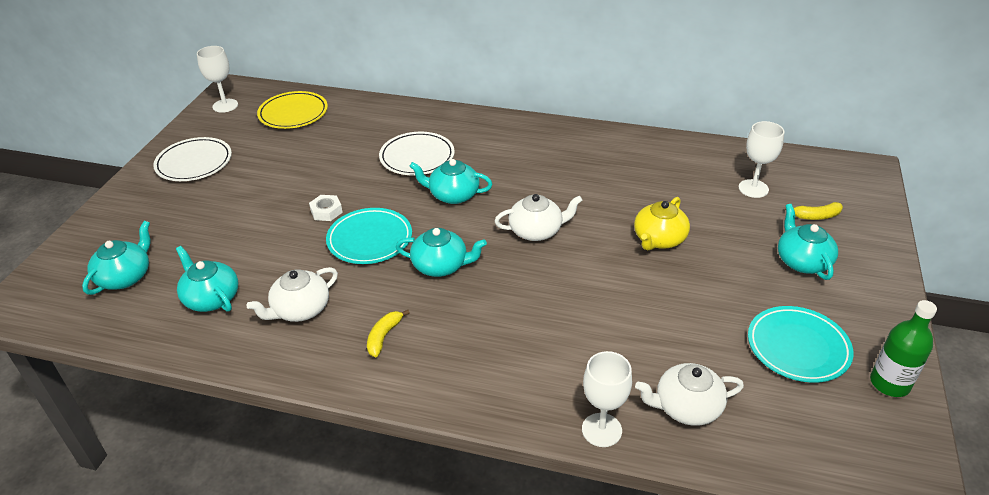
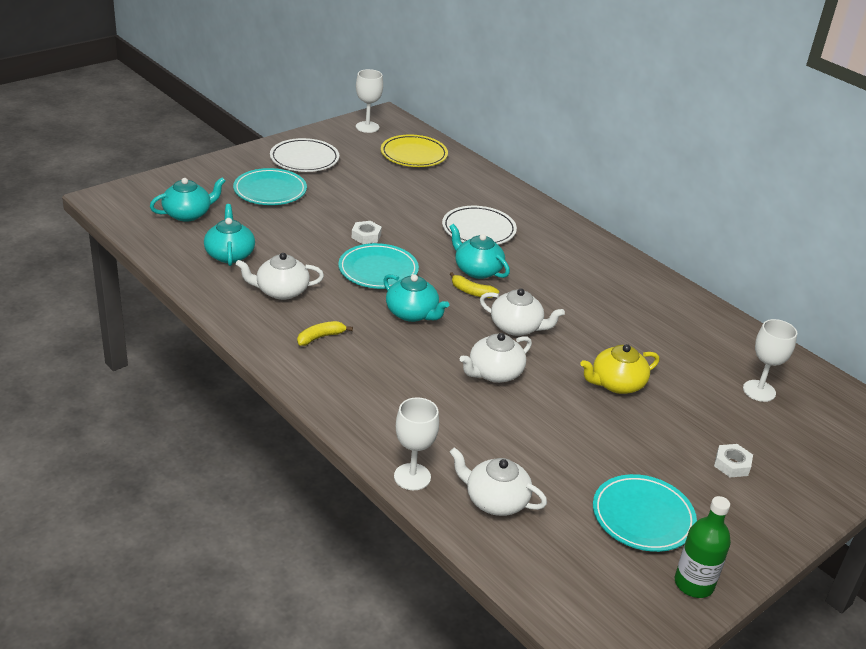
camera: 30 degrees right, 5 degrees down
(190, 211) = (270, 191): none -> turquoise plate
(563, 284) = (494, 373): none -> white teapot
(802, 261) = (732, 464): turquoise teapot -> white nut
(816, 216) = (794, 440): yellow banana -> yellow banana (472, 292)

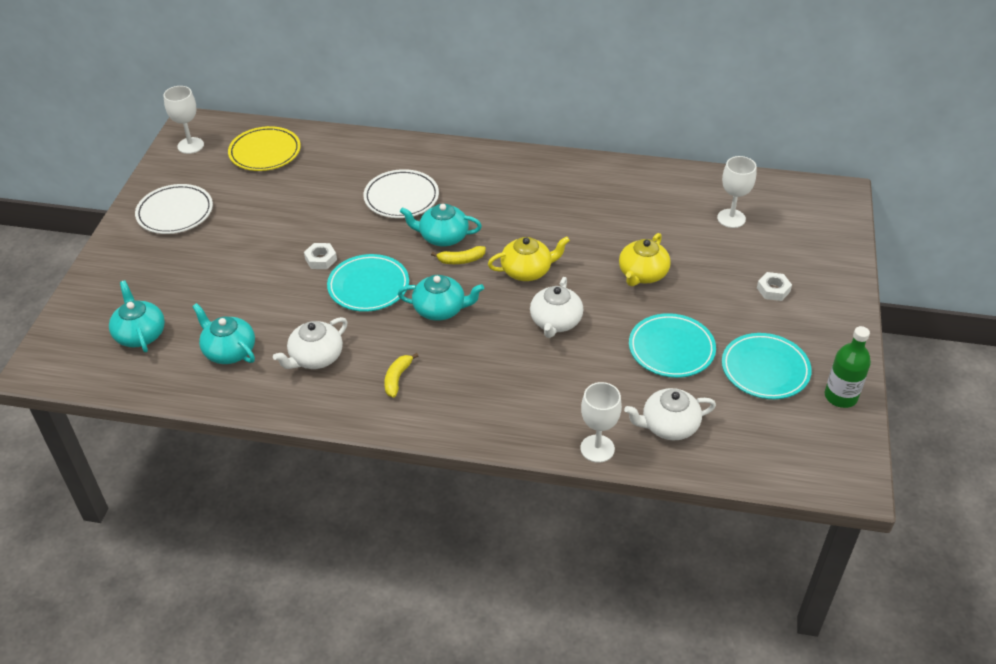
camera: 35 degrees left, 10 degrees up
(188, 214) = (140, 334): turquoise teapot -> turquoise teapot turned 45 degrees counterclockwise
(270, 191) = (185, 264): turquoise plate -> turquoise plate (671, 349)
(517, 327) = (527, 271): white teapot -> yellow teapot

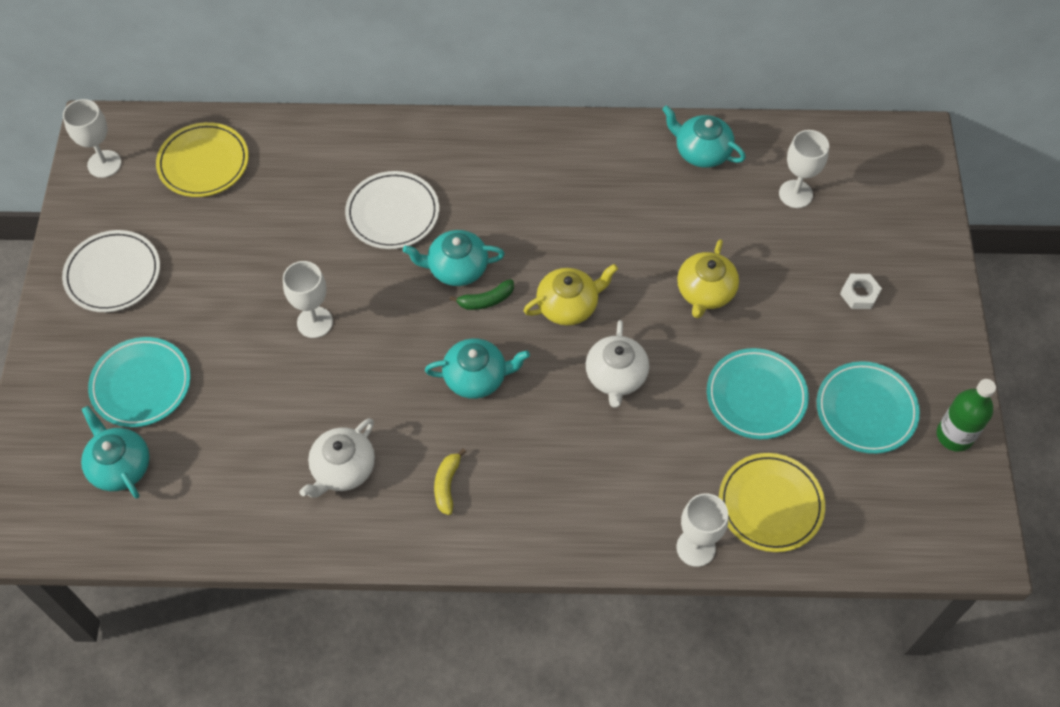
camera: 10 degrees left, 15 degrees up
(229, 351) = (236, 474): turquoise teapot -> turquoise teapot (701, 151)
(321, 259) = (315, 322): white nut -> white goblet
(368, 286) = (382, 355): turquoise plate -> turquoise plate (141, 384)
(461, 260) = (486, 300): yellow banana -> green banana
(668, 426) = (770, 504): white teapot -> yellow plate

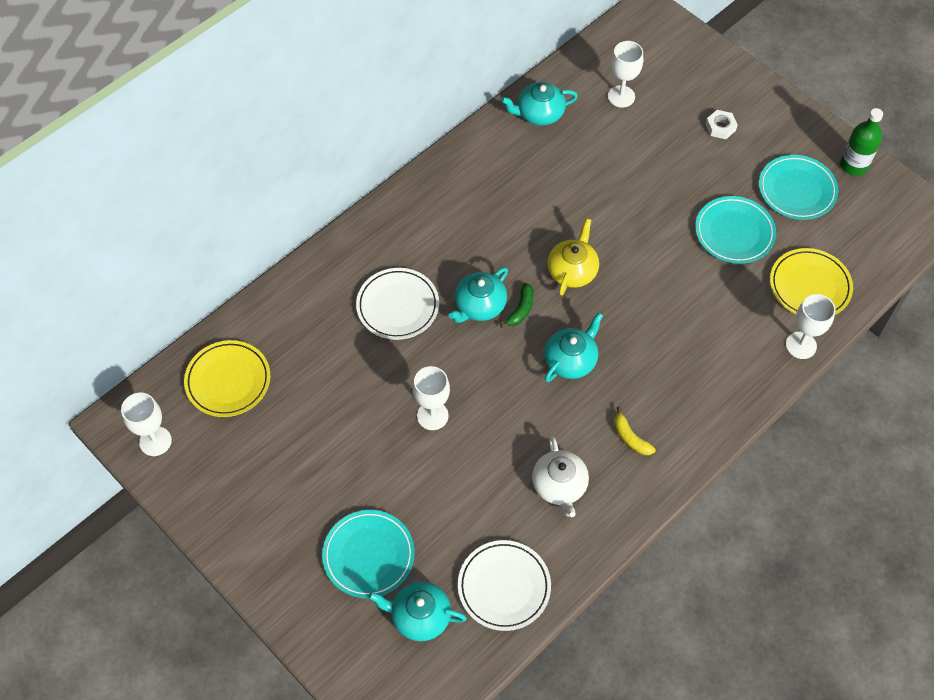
camera: 45 degrees left, 0 degrees up
(113, 274) = (257, 505): white plate -> white plate (504, 587)
(616, 376) = (648, 288): white teapot -> none
(705, 292) = (638, 196): yellow teapot -> none

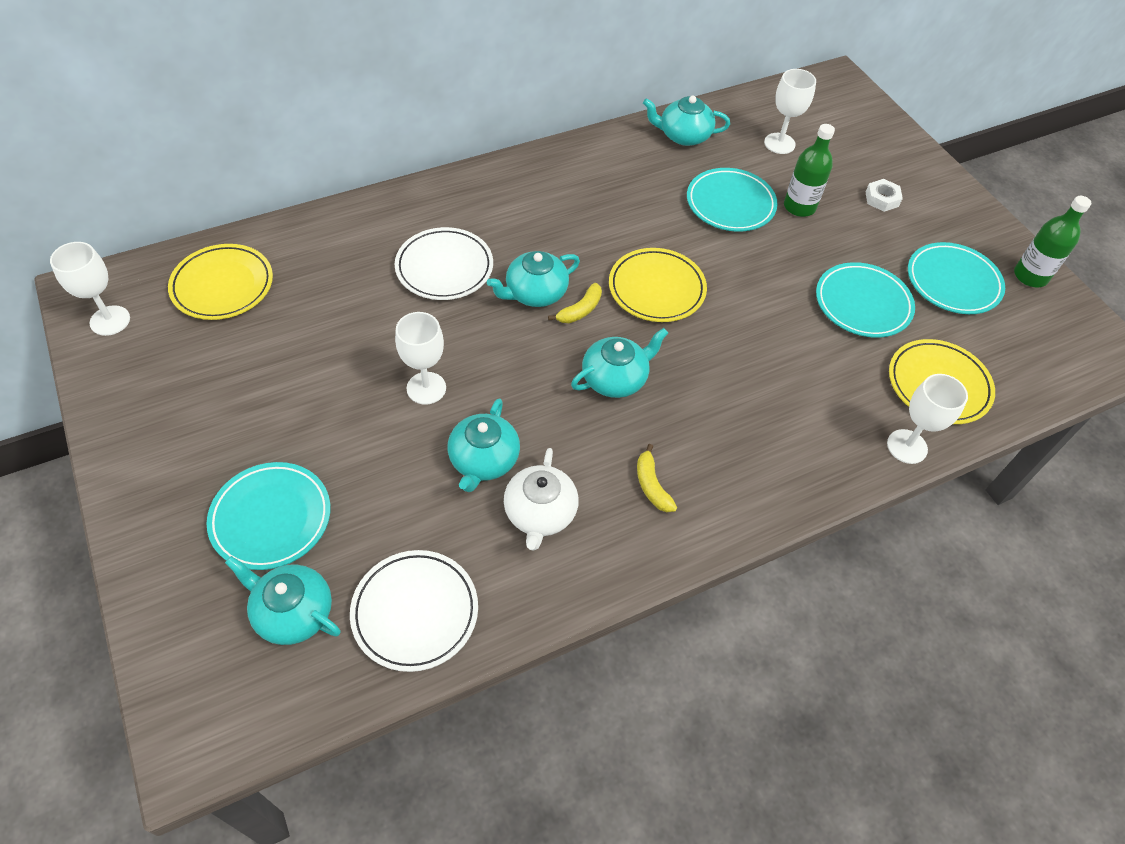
camera: 15 degrees right, 5 degrees down
(501, 459) = (483, 460): none -> turquoise teapot
(521, 309) = (580, 310): green banana -> yellow banana
(572, 271) = (656, 288): yellow teapot -> yellow plate
(601, 171) = (730, 204): none -> turquoise plate
(657, 156) = (799, 207): none -> green bottle

